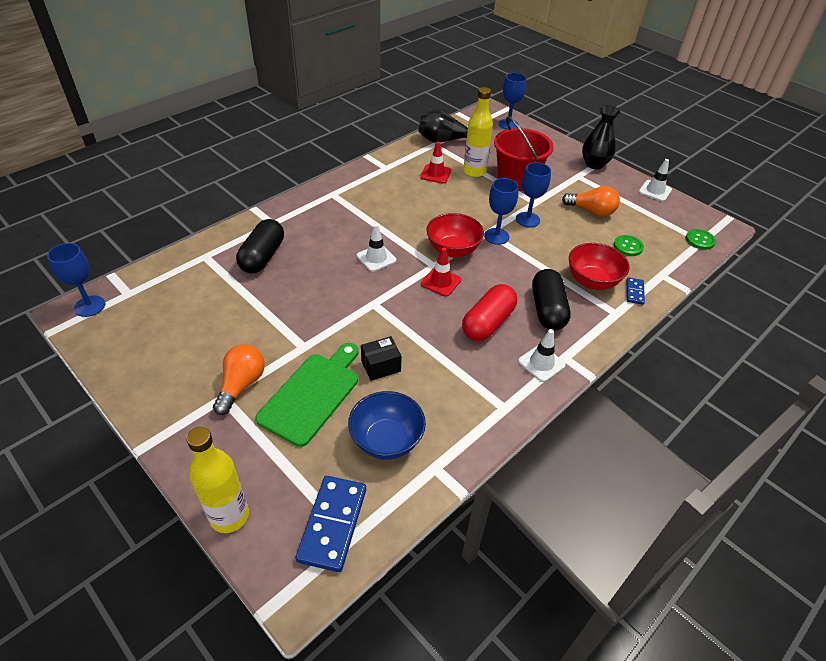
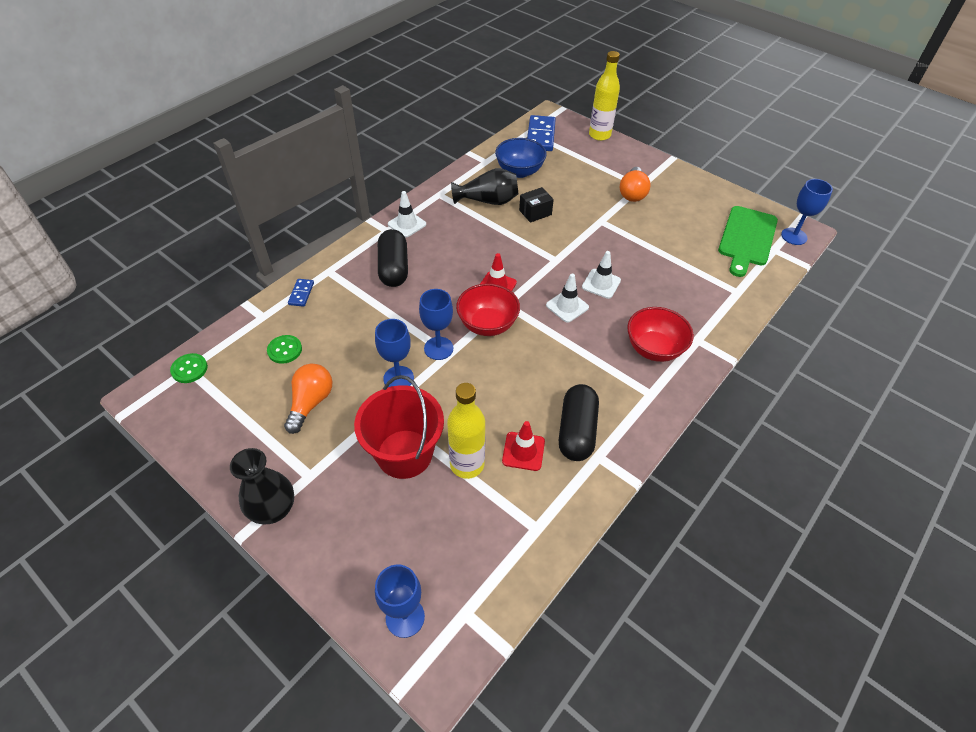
camera: 175 degrees right, 5 degrees up
(263, 257) = (681, 296): black capsule -> black capsule (576, 431)
(312, 395) = (579, 191): green cutting board -> green cutting board (746, 238)
(443, 140) = (522, 542): black vase -> black vase (488, 201)
(488, 323) = (450, 252): red capsule -> none
(591, 211) = (311, 403): orange light bulb -> orange light bulb turned 90 degrees clockwise
(592, 281) = (341, 301): red bowl -> red bowl (654, 349)
(655, 191) = (202, 455): white traffic cone -> white traffic cone (601, 284)

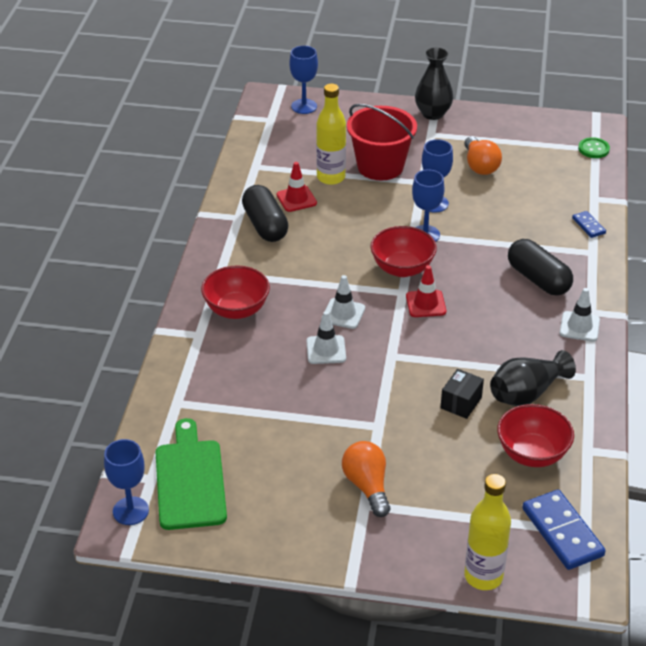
camera: 150 degrees right, 10 degrees down
(285, 350) = (543, 185): green button -> none
(519, 171) = (532, 454): blue bowl -> red bowl

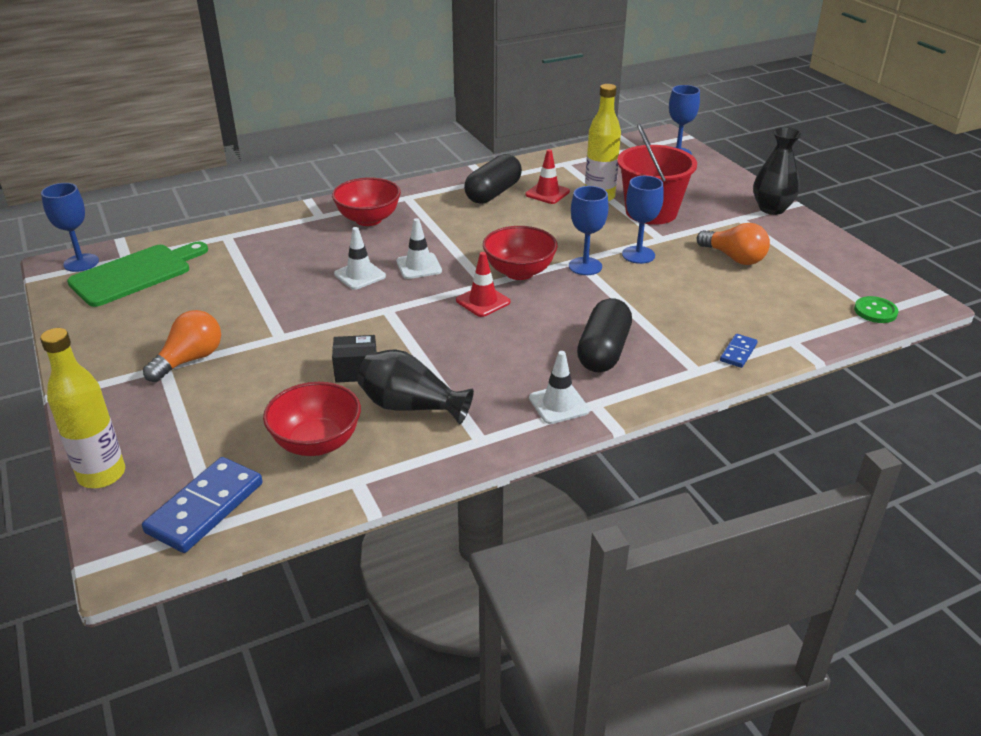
camera: 55 degrees right, 5 degrees down
(480, 166) = (734, 258): orange light bulb -> orange light bulb turned 90 degrees counterclockwise

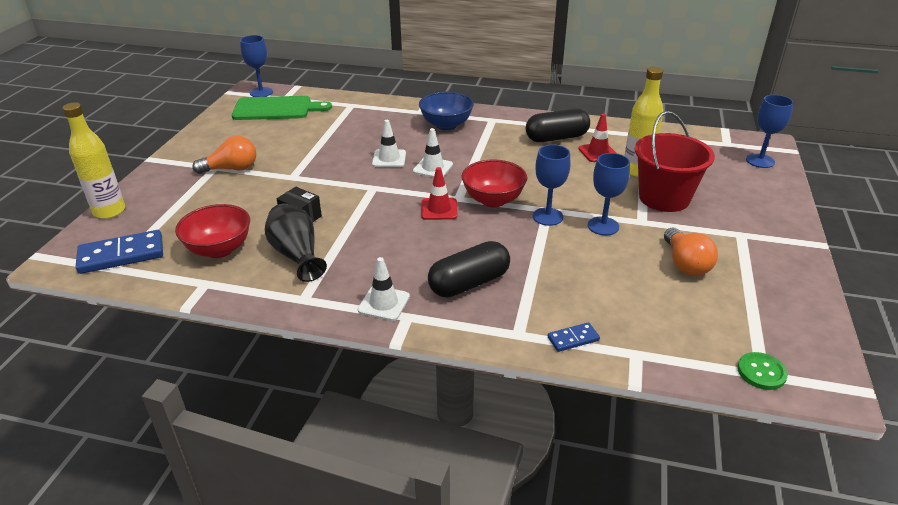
camera: 40 degrees right, 0 degrees up
(368, 219) = (446, 125): red bowl -> blue bowl
(771, 208) = (787, 239): black vase -> none

